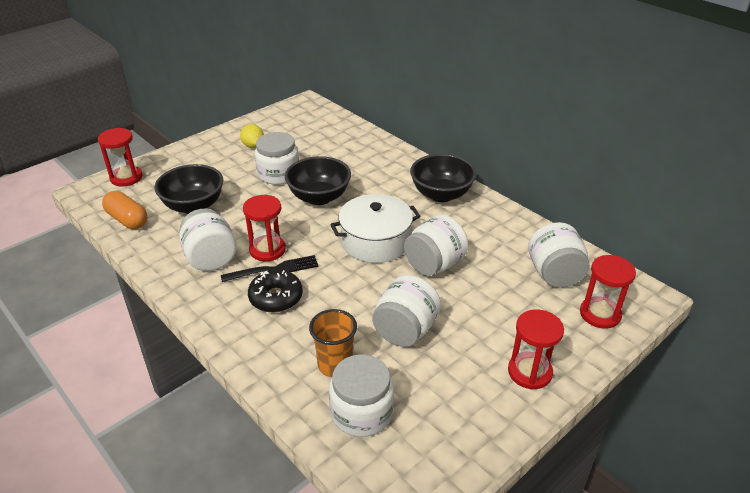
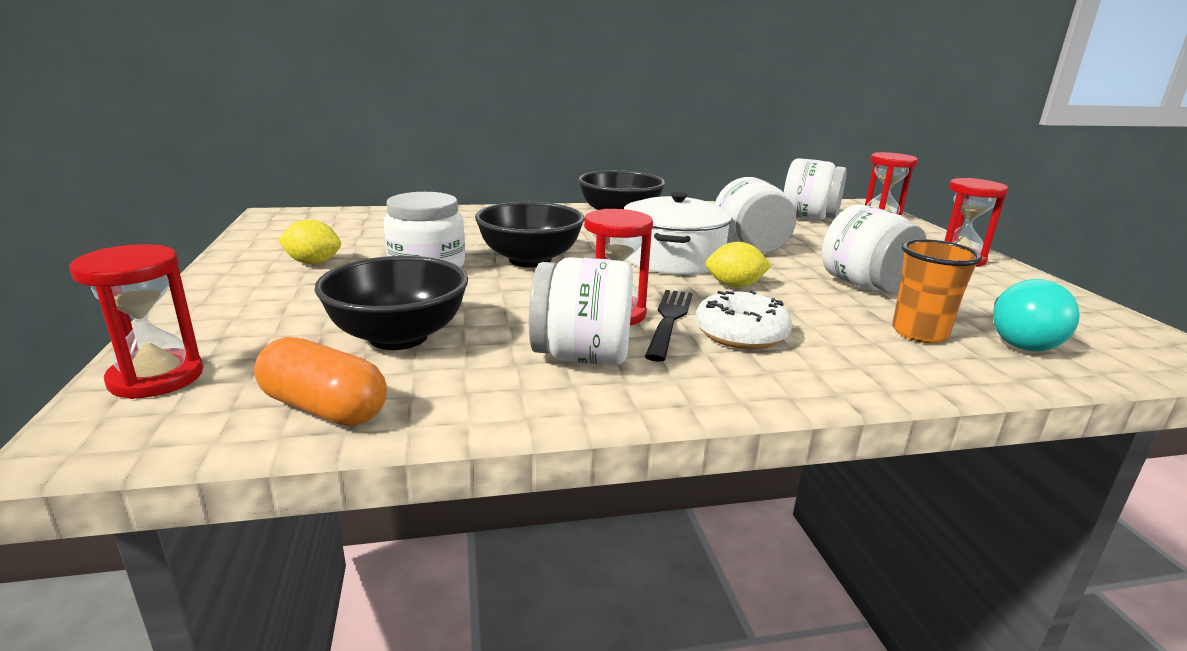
camera: 60 degrees left, 15 degrees down
(127, 220) = (324, 408): orange capsule -> orange capsule turned 45 degrees clockwise
(276, 297) = (741, 334): black donut -> white donut
(349, 277) = (734, 286): none -> yellow lemon
(362, 412) = (1019, 340): white jar -> turquoise light bulb

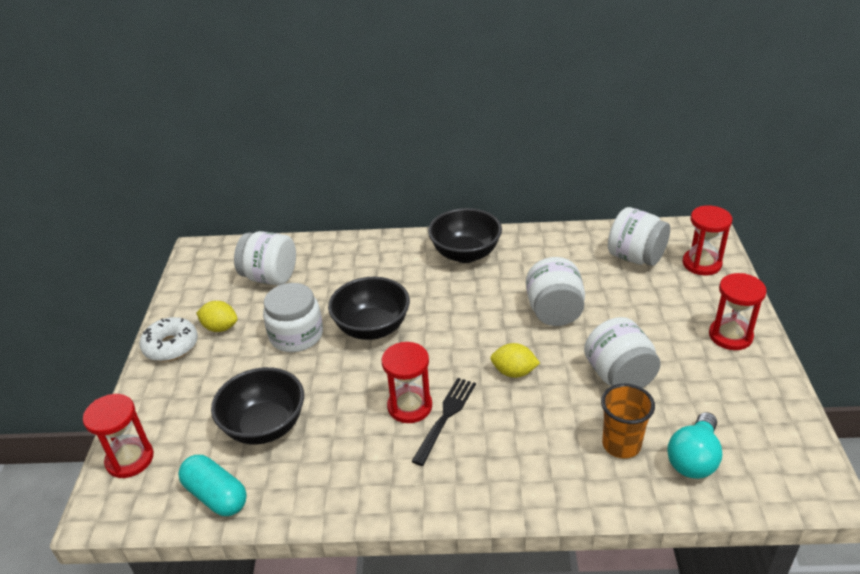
camera: 15 degrees right, 15 degrees up
(324, 408) = (216, 496): orange capsule -> turquoise capsule
(582, 357) = (373, 456): white jar -> white jar (270, 277)
(673, 258) = (483, 328): white pot -> none
(741, 334) = (489, 437): white donut -> white donut (171, 346)

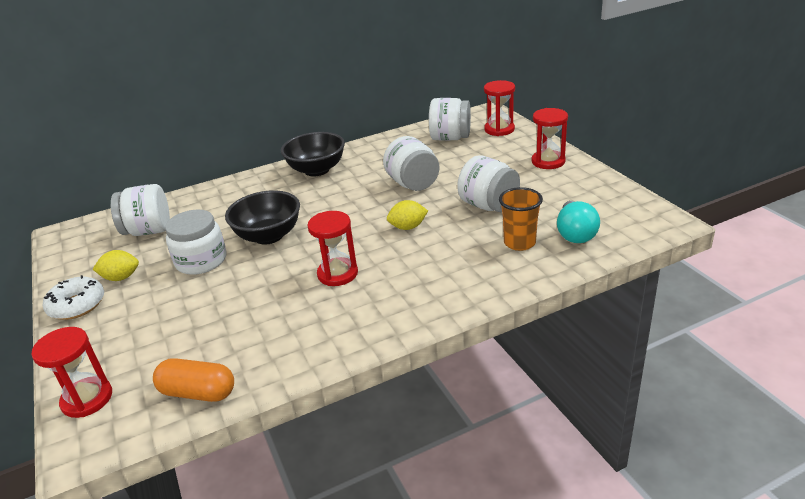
camera: 25 degrees left, 5 degrees down
(216, 496) = (198, 392): turquoise capsule -> orange capsule
(265, 426) = (213, 329): black bowl -> none
(445, 417) = (372, 271): black fork -> none

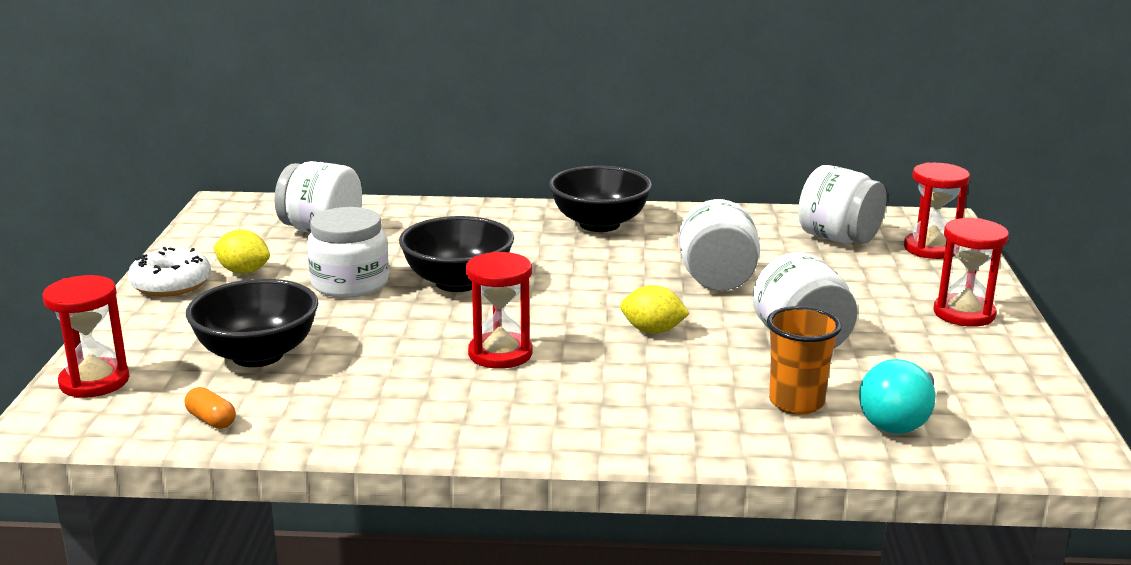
camera: 25 degrees right, 10 degrees down
(186, 333) = (257, 355): none -> black bowl
(198, 392) = (211, 420): orange capsule -> orange capsule, size x0.55

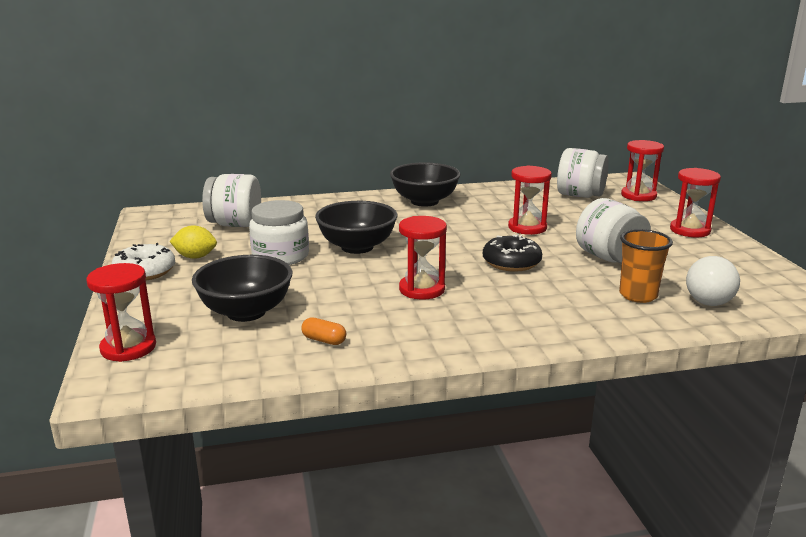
camera: 15 degrees left, 0 degrees up
(211, 420) = (242, 363): orange capsule -> orange capsule (324, 340)
(652, 331) = (511, 262): yellow lemon -> black donut
(717, 281) = (527, 227): white jar -> red hourglass
(898, 420) = (707, 297): turquoise light bulb -> white light bulb

